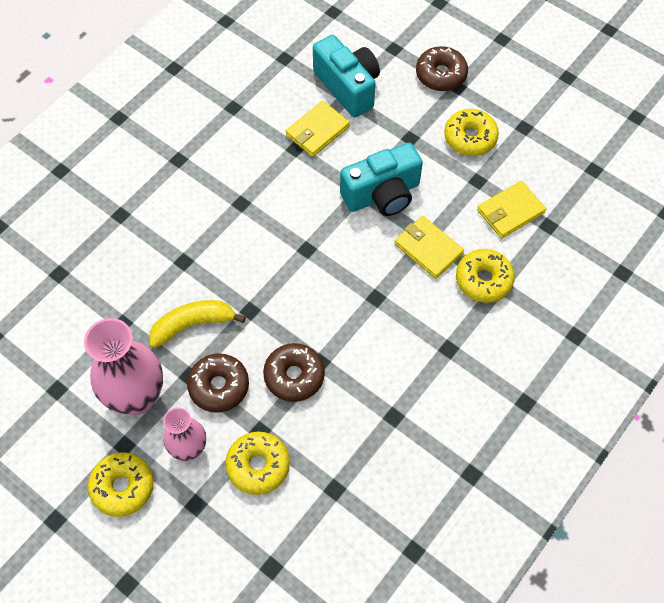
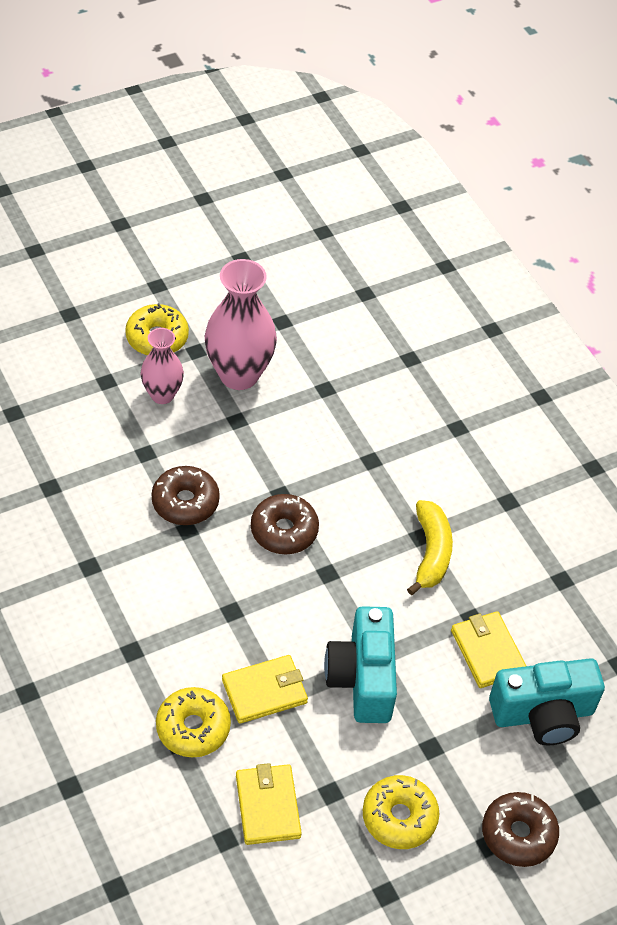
camera: 110 degrees right, 10 degrees down
(192, 325) = (291, 442): yellow banana -> yellow banana (431, 552)
(219, 386) = (211, 439): brown donut -> brown donut (284, 531)
(258, 466) = (112, 439): yellow donut -> none

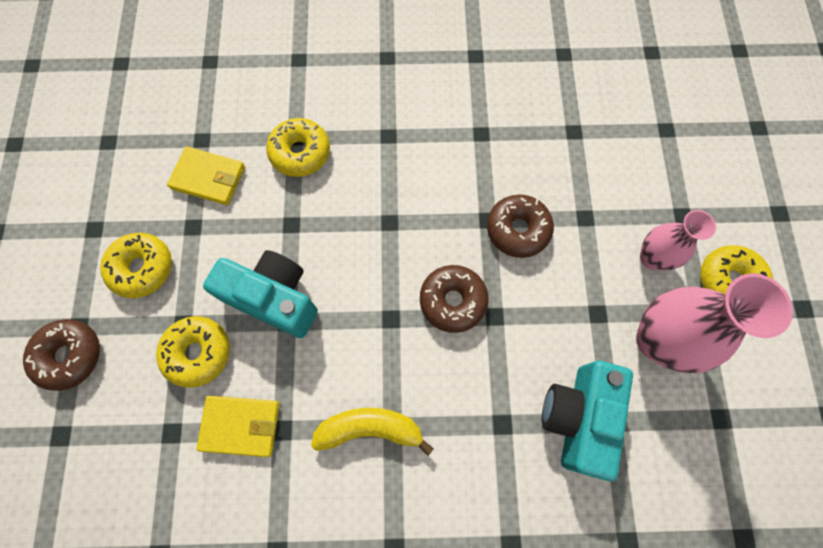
camera: 120 degrees right, 20 degrees up
(264, 691) = (303, 216): yellow wallet -> none
(431, 552) = (370, 429): yellow banana -> yellow banana turned 150 degrees clockwise
(449, 719) = (198, 353): none -> yellow donut
(543, 714) = (154, 442): turquoise camera -> turquoise camera (577, 417)

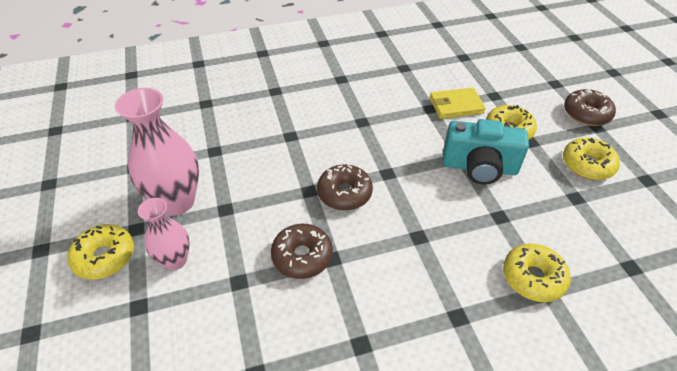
camera: 165 degrees right, 25 degrees down
(209, 178) = (595, 236): yellow wallet -> none
(370, 429) = (376, 118): yellow banana -> none
(577, 417) = (239, 148): turquoise camera -> none

